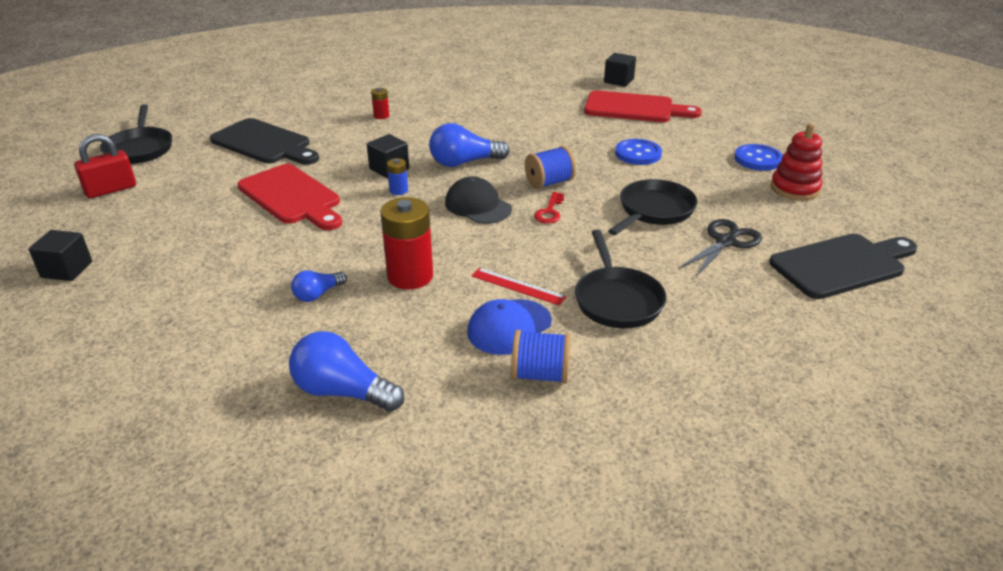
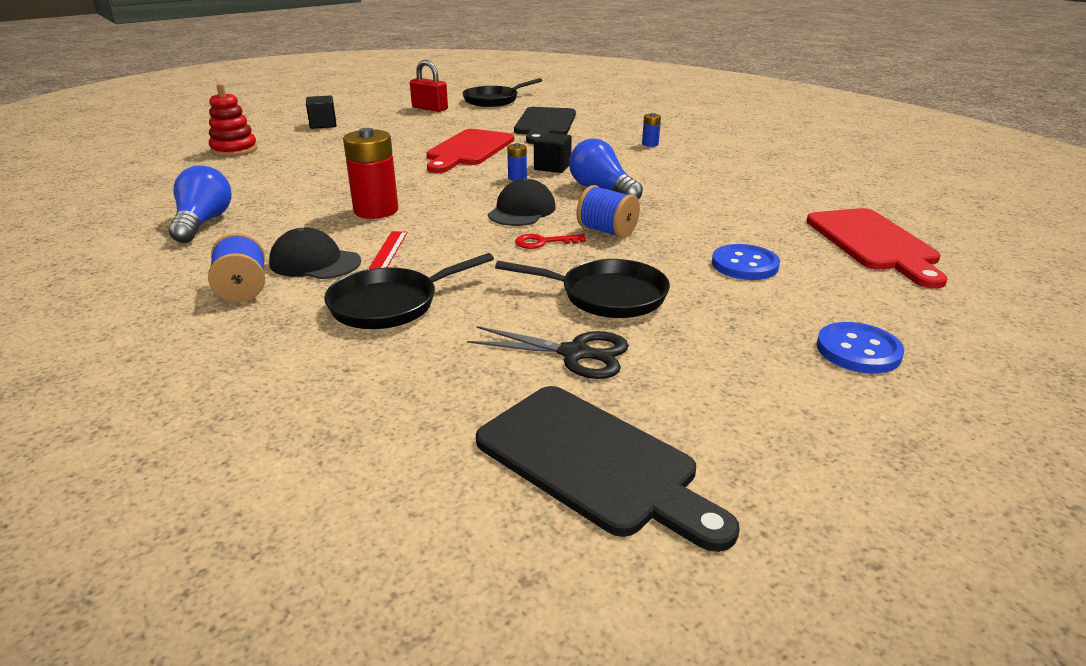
camera: 65 degrees right, 5 degrees down
(318, 294) = (330, 188): blue light bulb -> none
(381, 116) = (650, 144): red battery -> blue battery
(509, 327) = (315, 262): blue cap -> black cap
(618, 81) = (940, 222): black cube -> none
(795, 188) = (802, 394): red stacking toy -> red stacking toy (234, 150)

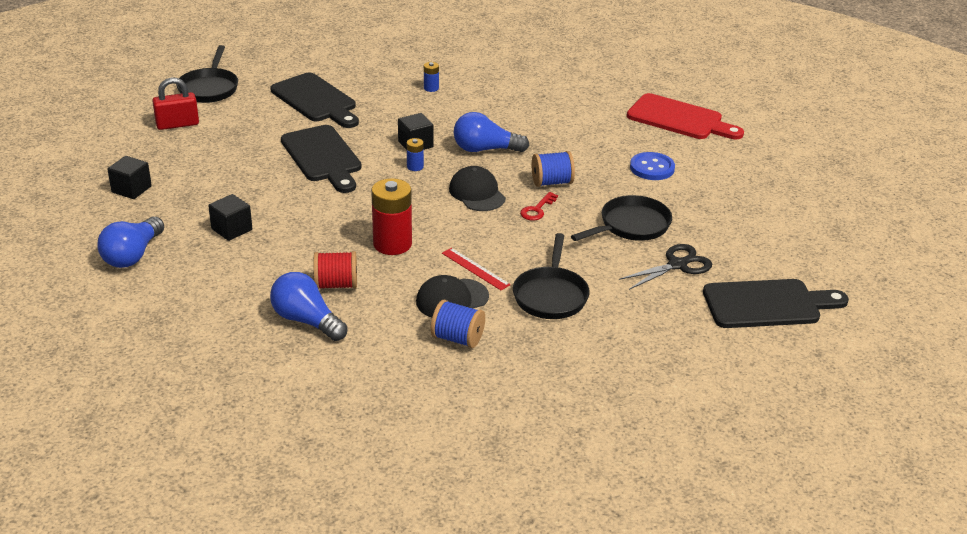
camera: 50 degrees left, 5 degrees up
(234, 150) = (133, 255): red stacking toy -> blue light bulb
(277, 214) = (336, 285): none -> red spool
(312, 160) = (232, 229): none -> black cube
(468, 150) = (323, 157): red cutting board -> black cutting board
(858, 350) = (765, 193): blue button -> none

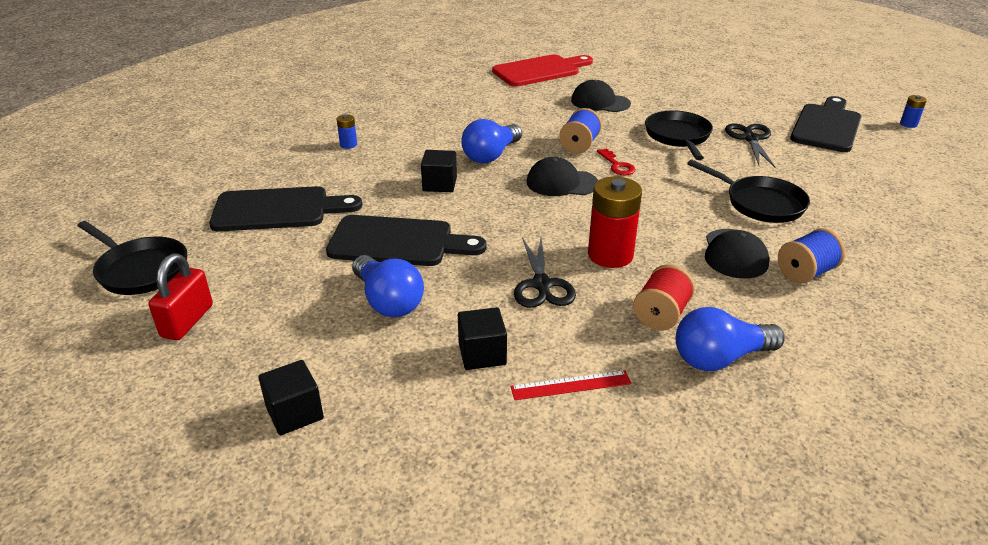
camera: 55 degrees left, 0 degrees up
(133, 255) = (463, 464): blue light bulb -> blue light bulb (388, 301)
(326, 227) = (542, 285): none -> black scissors
(415, 167) = (480, 197): blue battery -> blue battery (908, 124)
(475, 269) = (691, 225): red ruler -> red ruler (571, 385)
(652, 168) = (600, 102): blue button -> black cap

